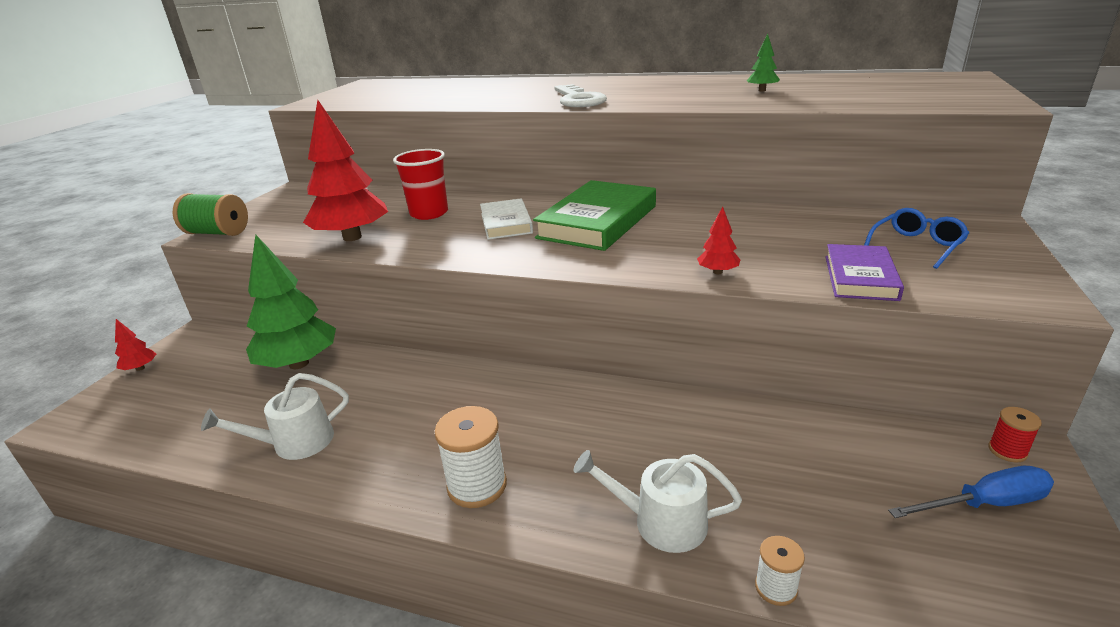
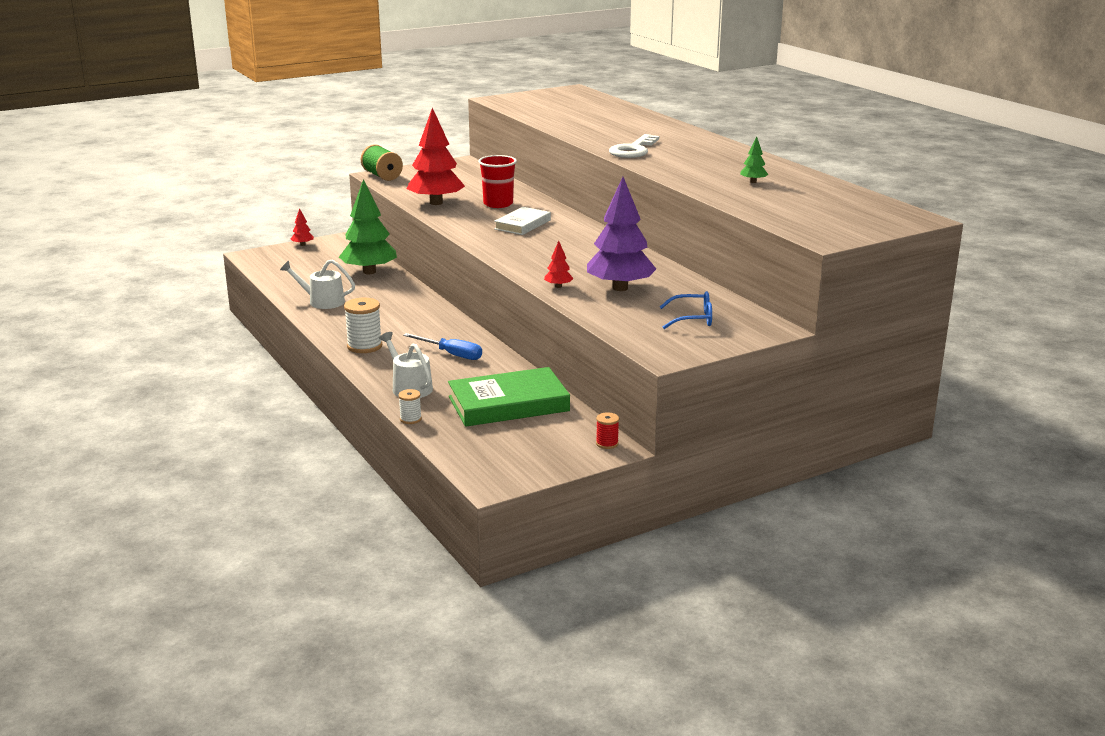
camera: 40 degrees right, 5 degrees down
(597, 222) = (569, 242): green book -> green book (508, 404)
(771, 245) = (620, 288): none -> purple tree
(860, 277) = (615, 316): purple book -> none
(984, 504) = (547, 446): blue screwdriver -> blue screwdriver (451, 354)

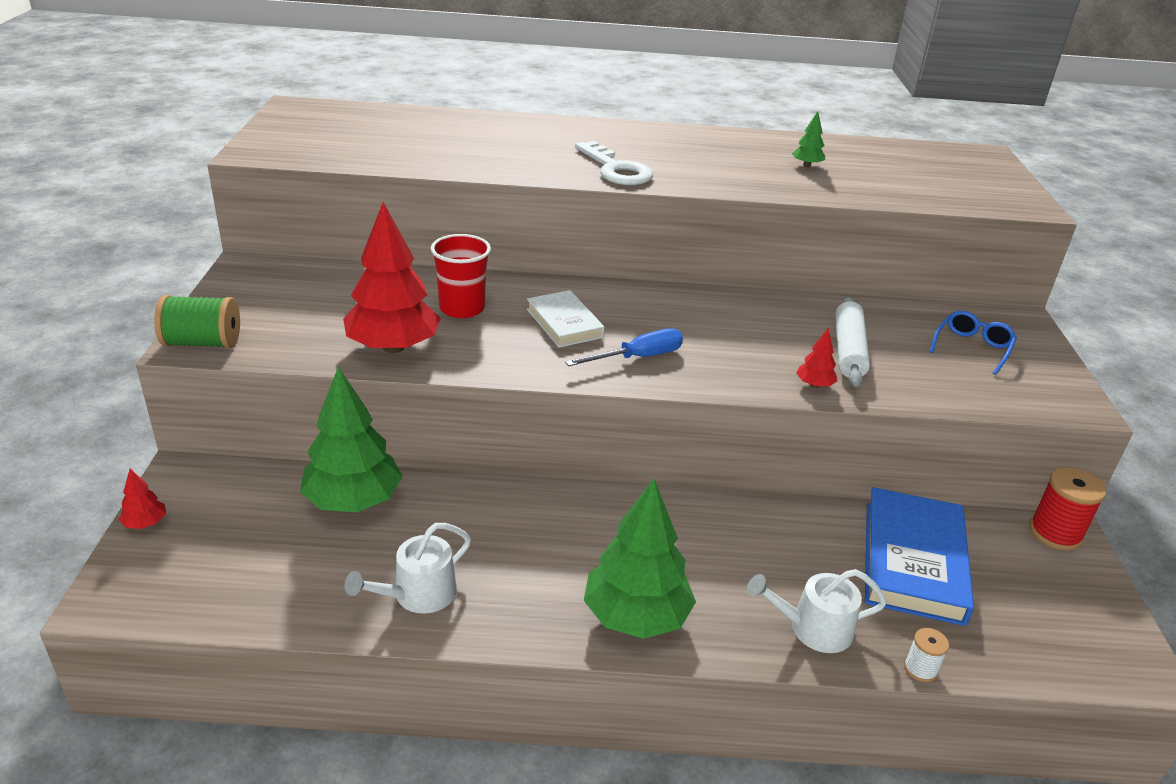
camera: 60 degrees left, 10 degrees up
(364, 346) = (636, 616): white spool -> green tree
(451, 354) = (727, 546): blue screwdriver -> blue screwdriver (637, 357)
(508, 404) = (913, 561): green book -> blue book
(607, 443) = (1055, 533): red spool -> red spool, size x1.81
(620, 288) = (848, 350): purple tree -> white rolling pin

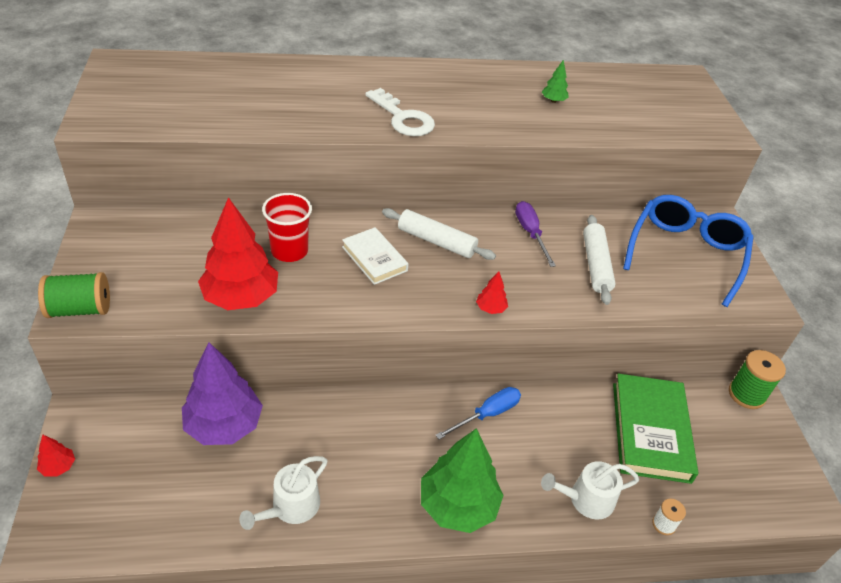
camera: 10 degrees left, 10 degrees up
(353, 501) = (224, 425): green tree -> purple tree
(637, 357) = (437, 289): blue screwdriver -> blue screwdriver (487, 414)
(645, 313) = (436, 241): none -> white rolling pin
(767, 314) = (530, 233): none -> purple screwdriver
(814, 385) = (574, 302): red tree -> red tree (490, 308)
(913, 561) = (650, 431): blue book -> green book
(972, 348) = (685, 253): blue glasses -> blue glasses, size x2.03
(1055, 533) = (746, 394): red spool -> green spool

